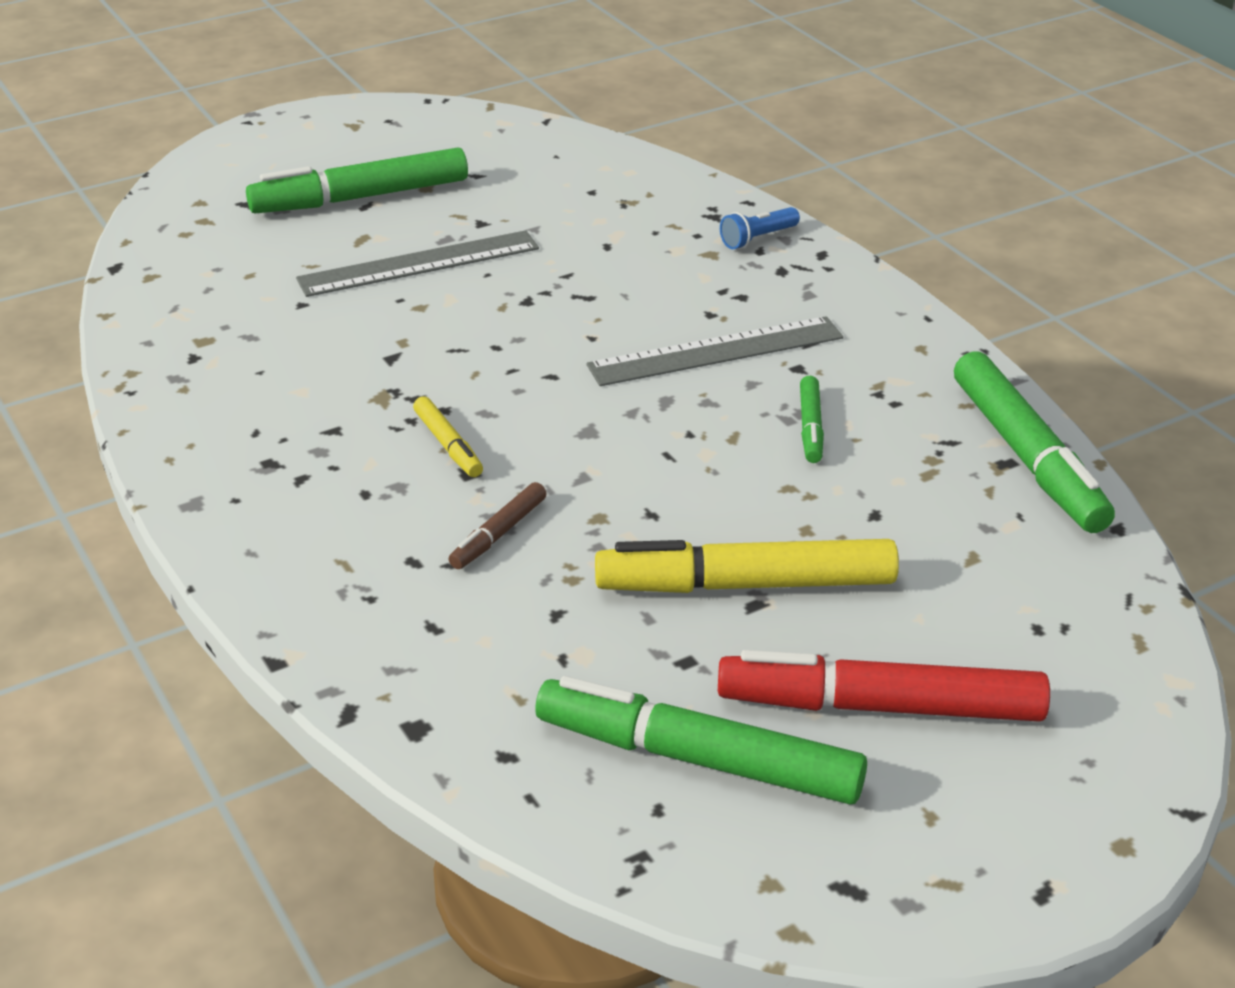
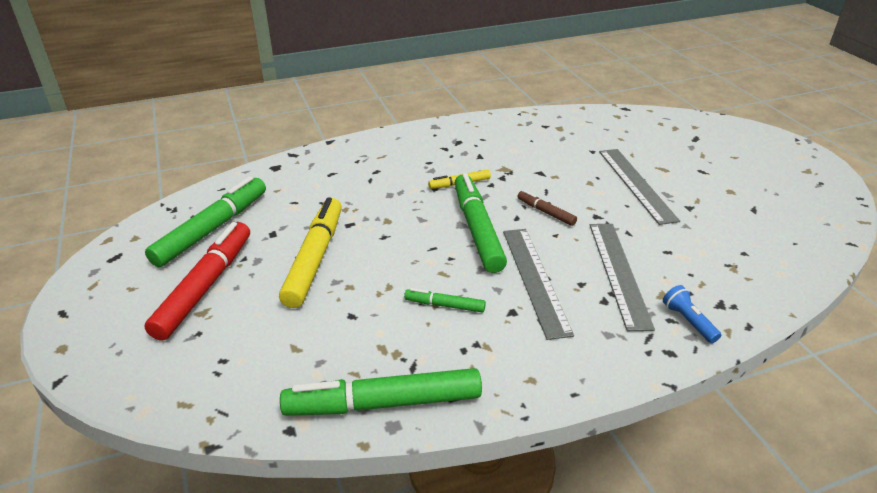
camera: 100 degrees right, 0 degrees up
(360, 197) = (711, 170): green marker -> green marker (477, 229)
(498, 534) = (385, 192): brown marker -> brown marker (546, 212)
(673, 284) = (618, 273): none -> grey ruler

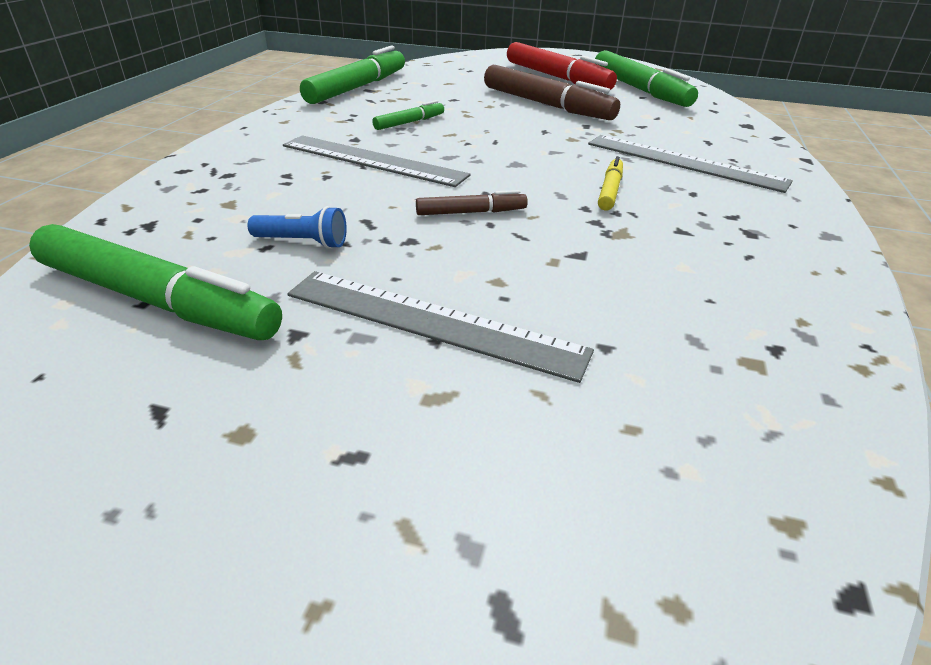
camera: 125 degrees right, 0 degrees up
(315, 258) = (546, 105): yellow marker -> brown marker
(477, 229) = (495, 166): green marker -> green marker (156, 300)
(618, 273) = (300, 199): grey ruler -> grey ruler (684, 162)
(688, 321) = (180, 195): blue flashlight -> blue flashlight (303, 242)

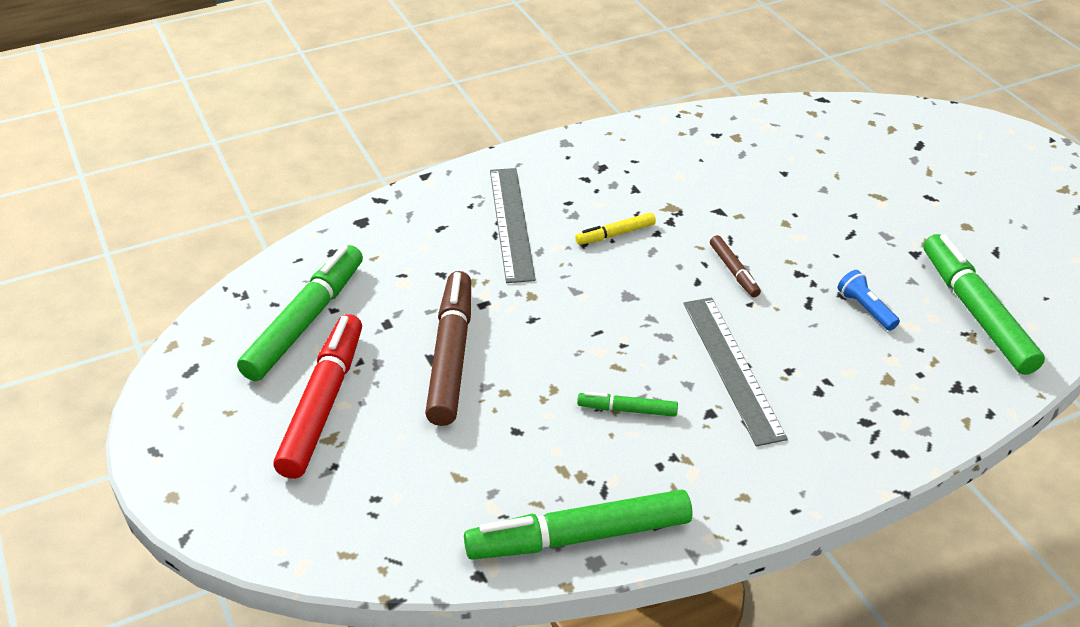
camera: 130 degrees left, 5 degrees up
(432, 322) = (845, 222): grey ruler -> none
(471, 212) = (734, 271): brown marker -> brown marker turned 150 degrees counterclockwise

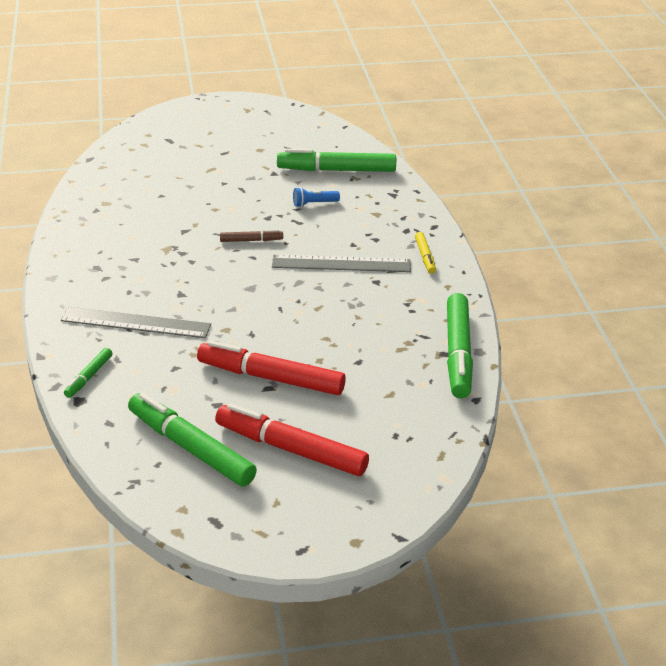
camera: 75 degrees left, 5 degrees down
(451, 356) = (271, 378): brown marker -> red marker
(615, 234) = (181, 278): yellow marker -> yellow marker (425, 257)
(627, 410) = (359, 312): green marker -> green marker (89, 377)

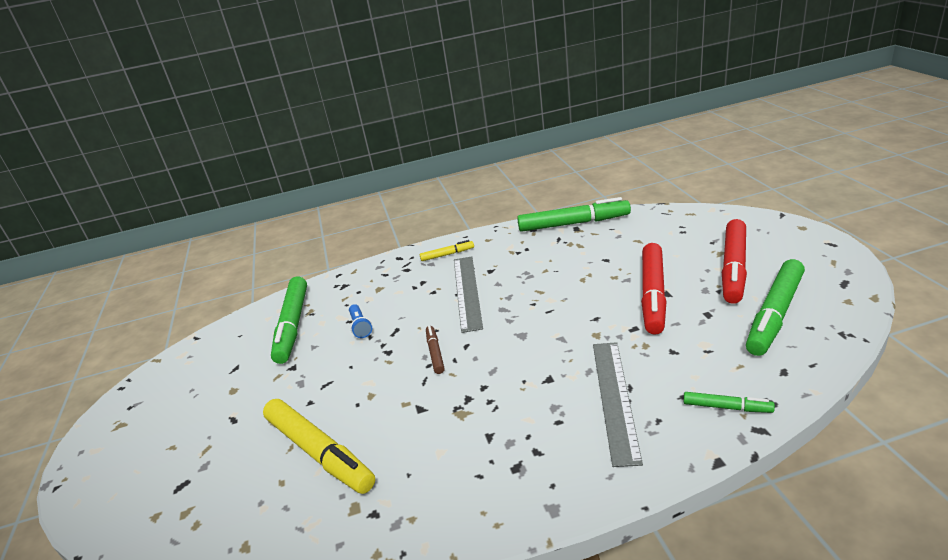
camera: 90 degrees left, 5 degrees down
(165, 188) = (319, 452): none -> yellow marker

